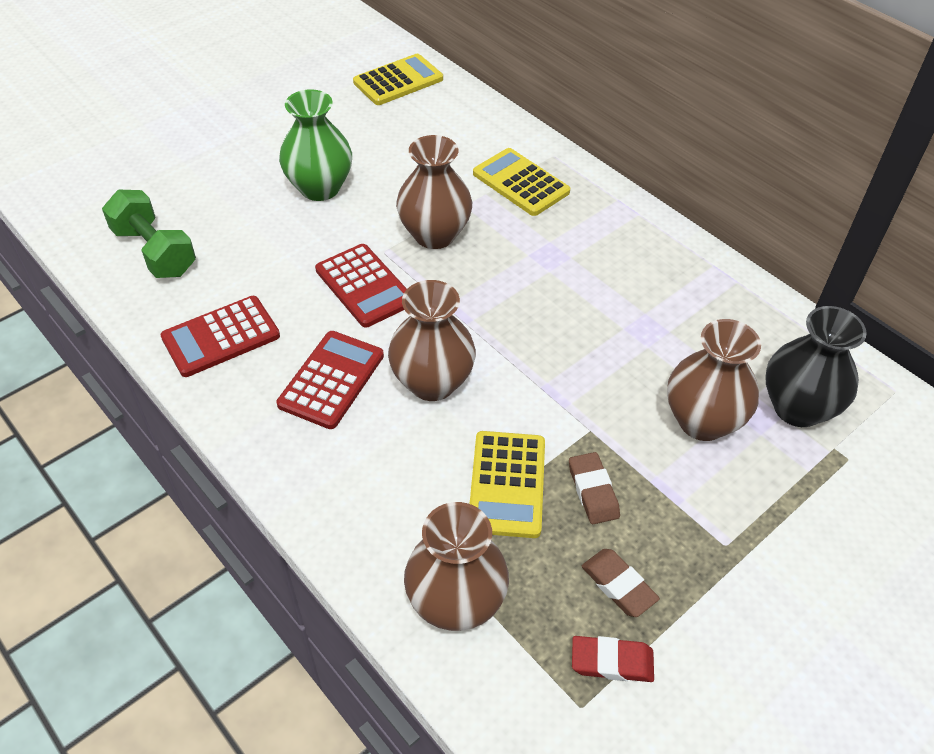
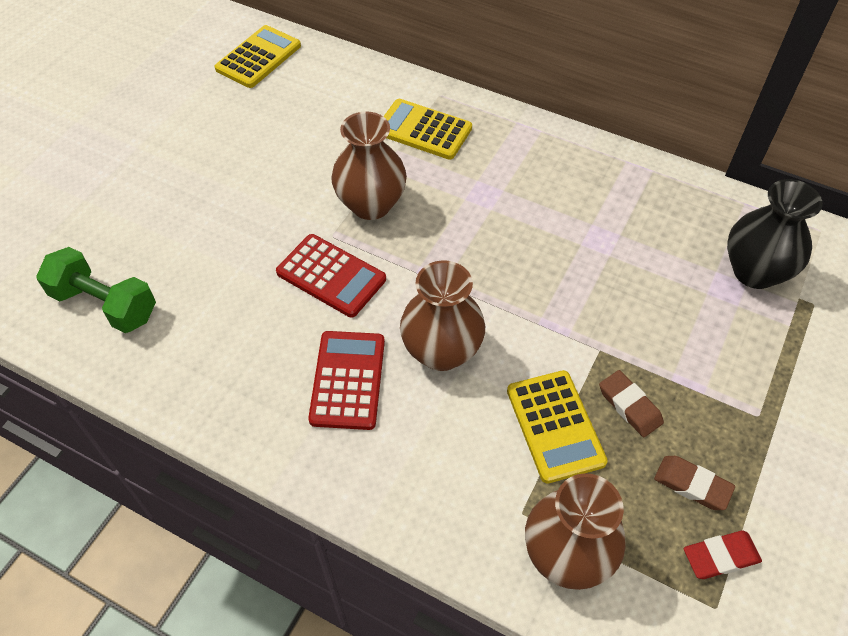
camera: 20 degrees left, 5 degrees up
(221, 337) = (218, 372): red calculator -> none
(320, 188) = (238, 189): green vase -> none
(702, 421) = (686, 309): brown vase -> none

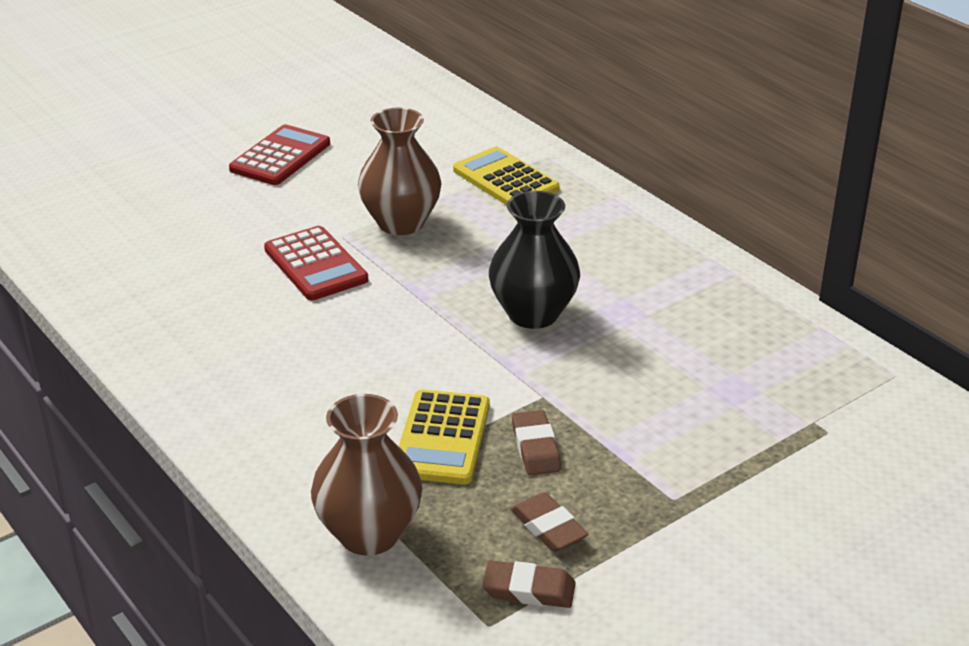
camera: 25 degrees right, 20 degrees down
(104, 305) = (92, 228): green dumbbell -> none
(258, 57) = (384, 86): yellow calculator -> none
(348, 380) = (266, 343): red calculator -> red calculator (280, 157)
(441, 351) = (376, 349): brown vase -> none
(720, 557) = (529, 589): red eraser -> brown eraser
(754, 271) = (779, 386): black vase -> black vase (533, 314)

